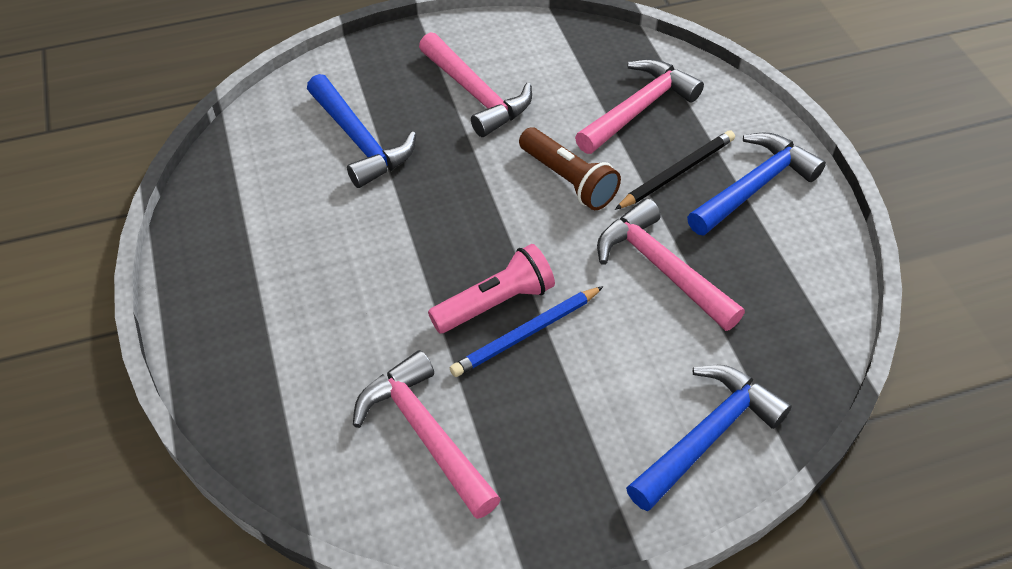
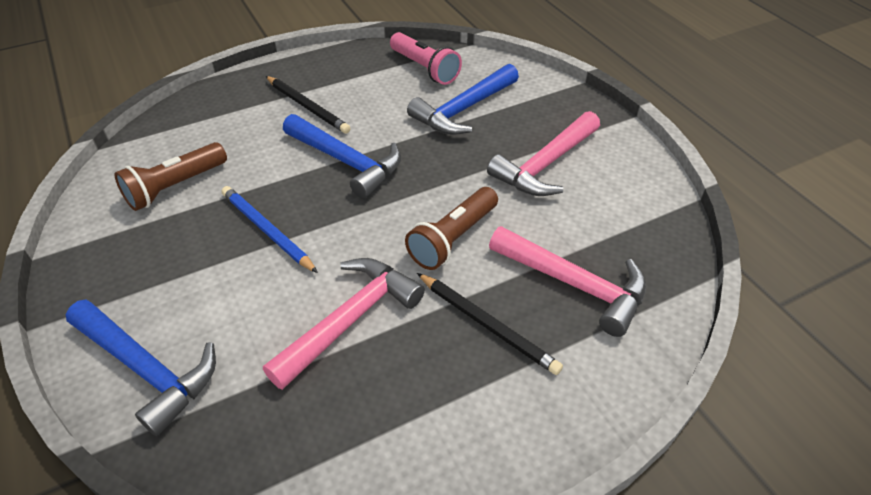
camera: 80 degrees right, 5 degrees down
(298, 289) = (307, 106): none -> black pencil
(425, 433) = (175, 187): pink hammer -> brown flashlight
(495, 303) = (299, 208): pink flashlight -> pink flashlight (424, 69)
(754, 186) = (486, 402): blue hammer -> blue hammer (347, 162)

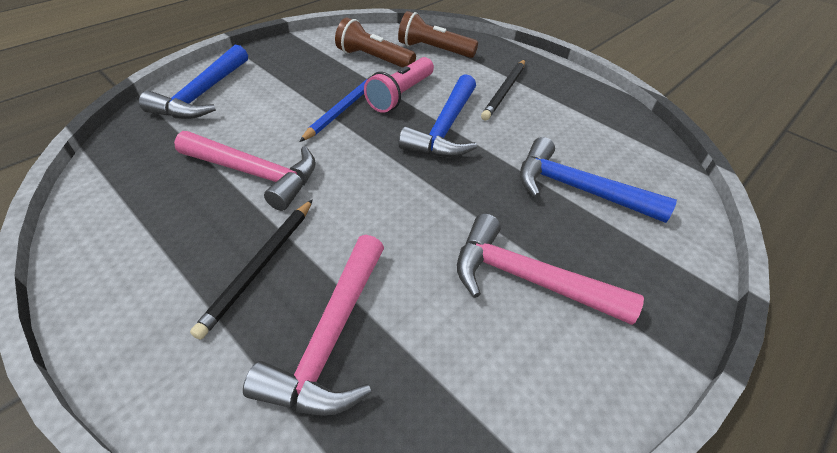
camera: 70 degrees right, 0 degrees up
(424, 69) = (623, 147): pink flashlight -> pink flashlight (400, 95)
(453, 239) = (371, 218): brown flashlight -> brown flashlight (434, 50)

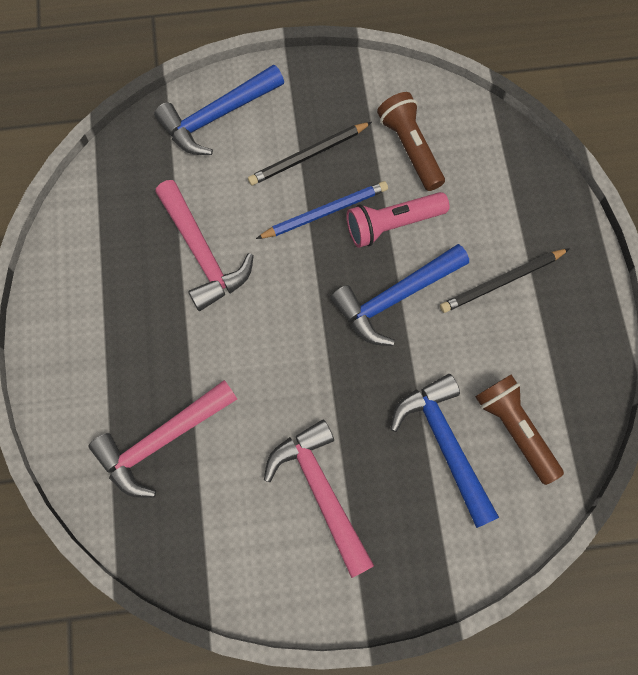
camera: 40 degrees right, 25 degrees up
(260, 266) = (154, 352): black pencil -> black pencil (308, 155)
(434, 50) = (487, 168): brown flashlight -> brown flashlight (515, 429)

